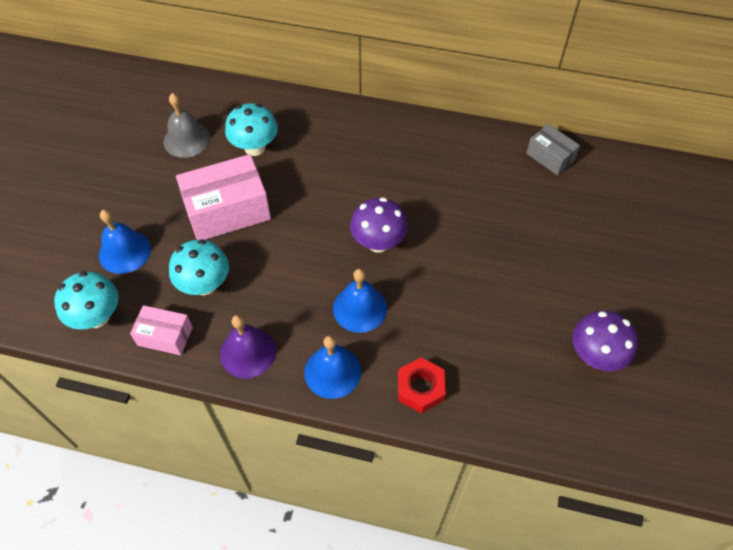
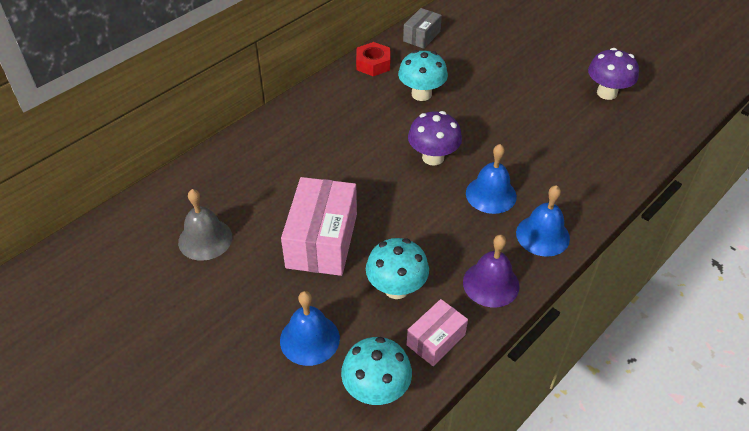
camera: 60 degrees left, 10 degrees down
(255, 147) = (262, 193): turquoise mushroom -> turquoise mushroom (421, 94)
(420, 388) = (586, 190): red nut -> red nut (373, 64)
(550, 157) = (421, 36): grey box -> grey box turned 45 degrees counterclockwise

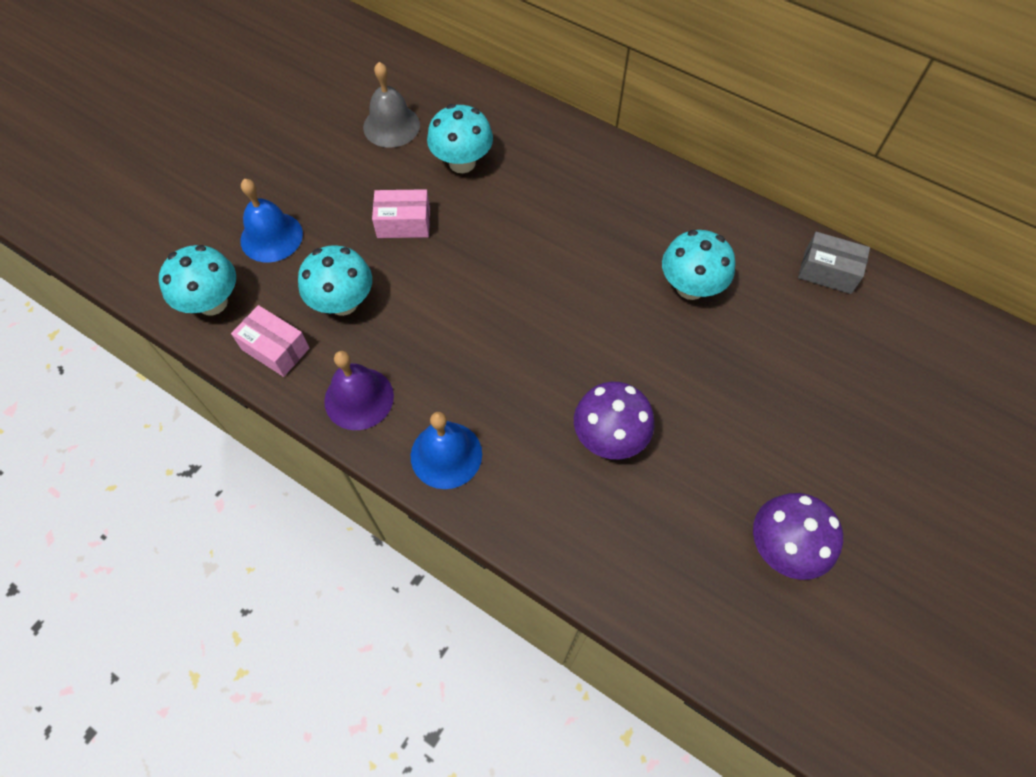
camera: 80 degrees right, 15 degrees up
(268, 196) = (462, 163): none -> turquoise mushroom
(322, 240) = (403, 223): pink box -> pink box, size x0.56
(373, 64) = (737, 222): red nut -> none
(433, 157) = (564, 315): purple mushroom -> purple mushroom (609, 437)
(491, 194) = (509, 388): blue bell -> none

